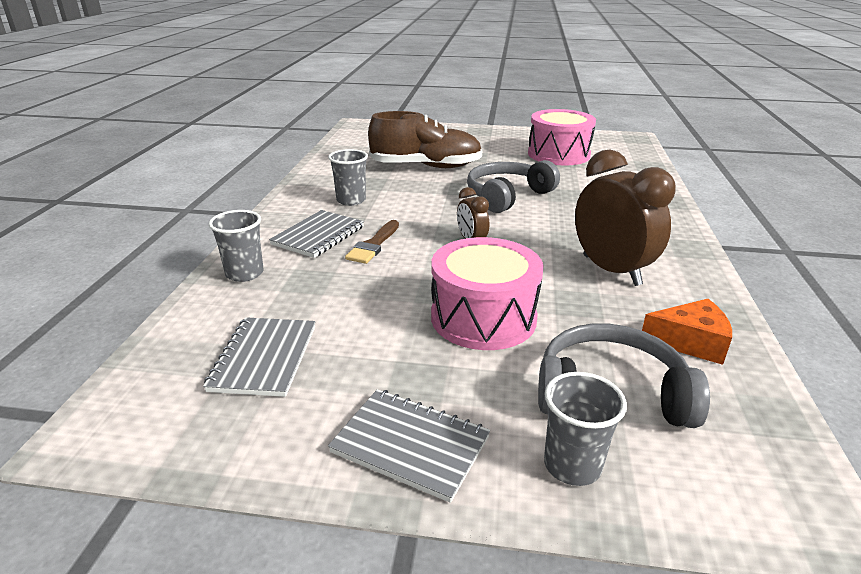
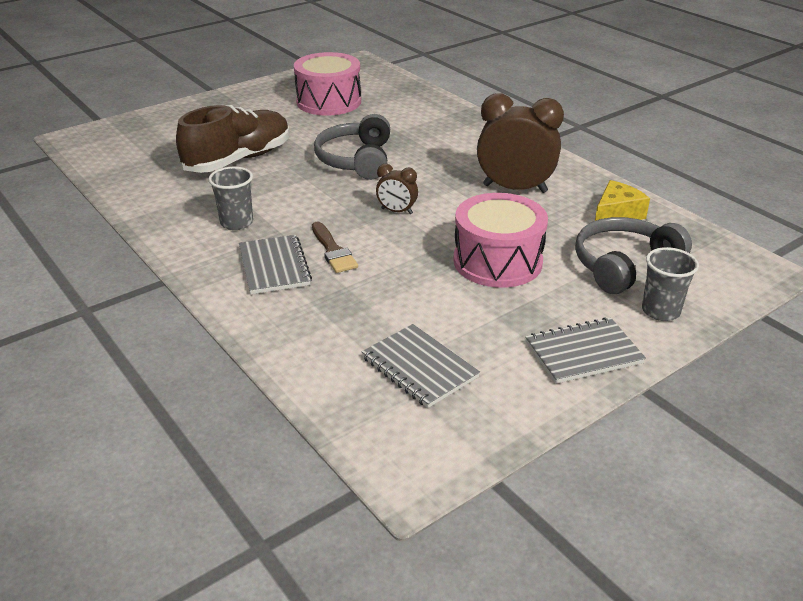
camera: 45 degrees left, 5 degrees up
(244, 273) = (279, 327): grey cup -> none
(690, 342) = (616, 214): orange cheese -> yellow cheese

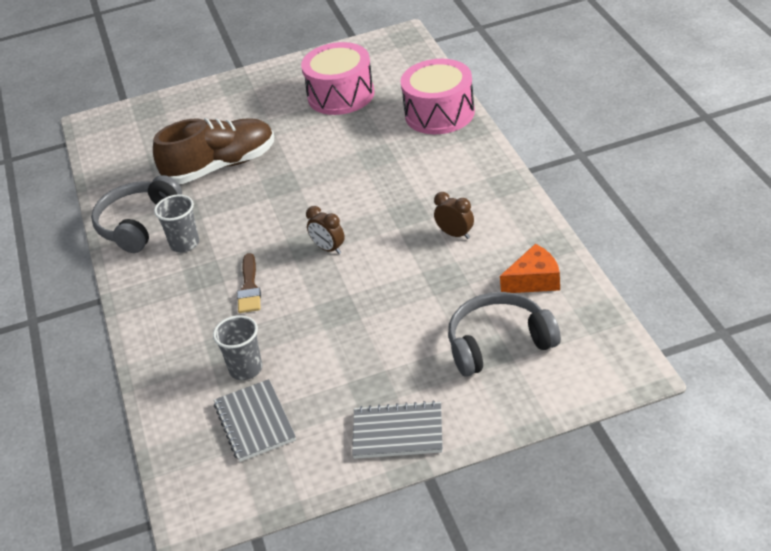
camera: 25 degrees right, 5 degrees up
(274, 266) = (192, 298): grey notebook -> none
(356, 160) = (326, 179): grey headphones -> grey headphones (137, 224)
(497, 261) = (385, 321): pink drum -> pink drum (439, 113)
(515, 188) = (455, 234): brown clock -> brown clock, size x0.49
(616, 214) = (534, 280): yellow cheese -> orange cheese
(660, 311) = (497, 401): grey cup -> grey cup (246, 369)

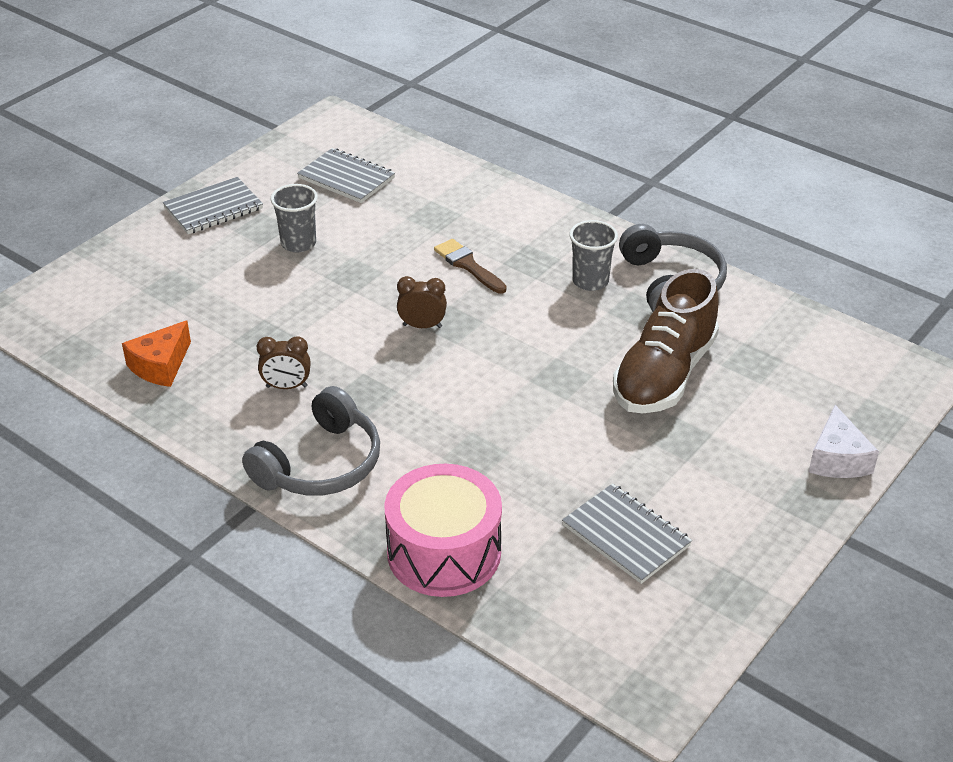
camera: 140 degrees right, 0 degrees up
(195, 97) = (837, 459): none -> white cheese
(246, 369) = (395, 207): grey cup -> grey cup (298, 243)
(341, 95) = (626, 536): pink drum -> grey notebook
(499, 343) = (164, 297): grey headphones -> grey headphones (321, 464)

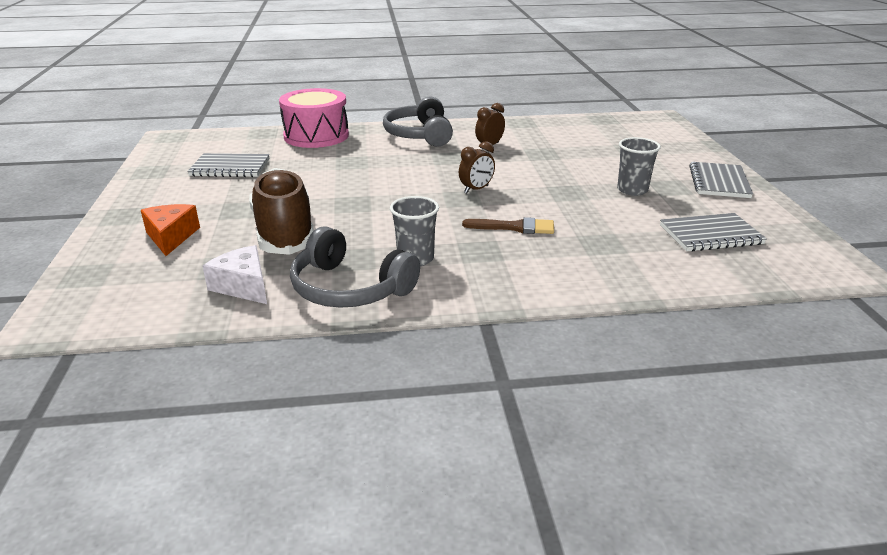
camera: 135 degrees right, 10 degrees down
(160, 365) = (558, 130): orange cheese -> orange cheese (171, 237)
(837, 459) = (111, 241): white cheese -> white cheese (243, 286)

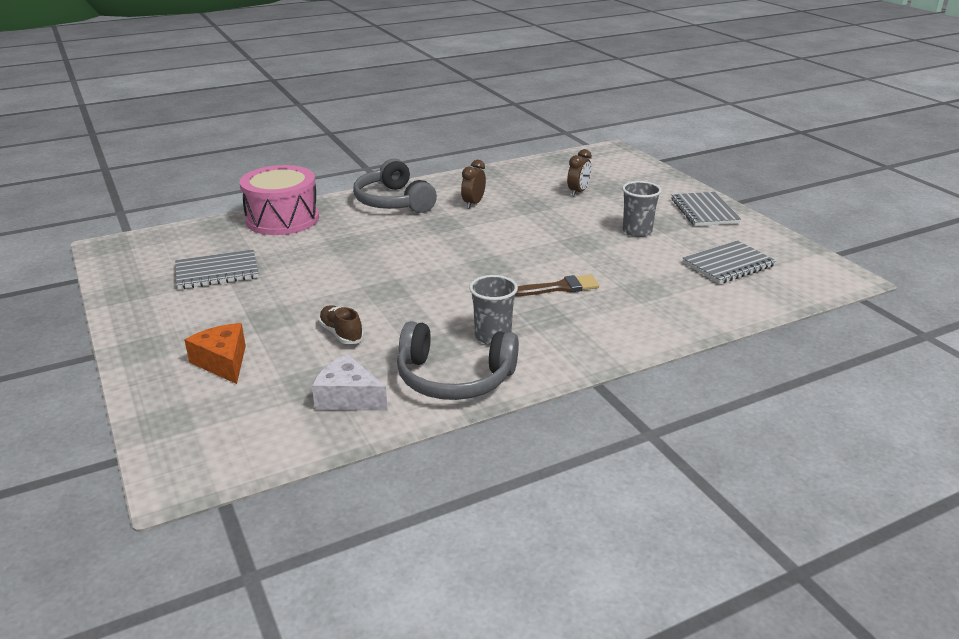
camera: 20 degrees left, 0 degrees up
(284, 232) = (341, 333): brown shoe -> brown shoe, size x0.44
(476, 189) = (496, 254): brown clock -> brown clock (578, 192)

